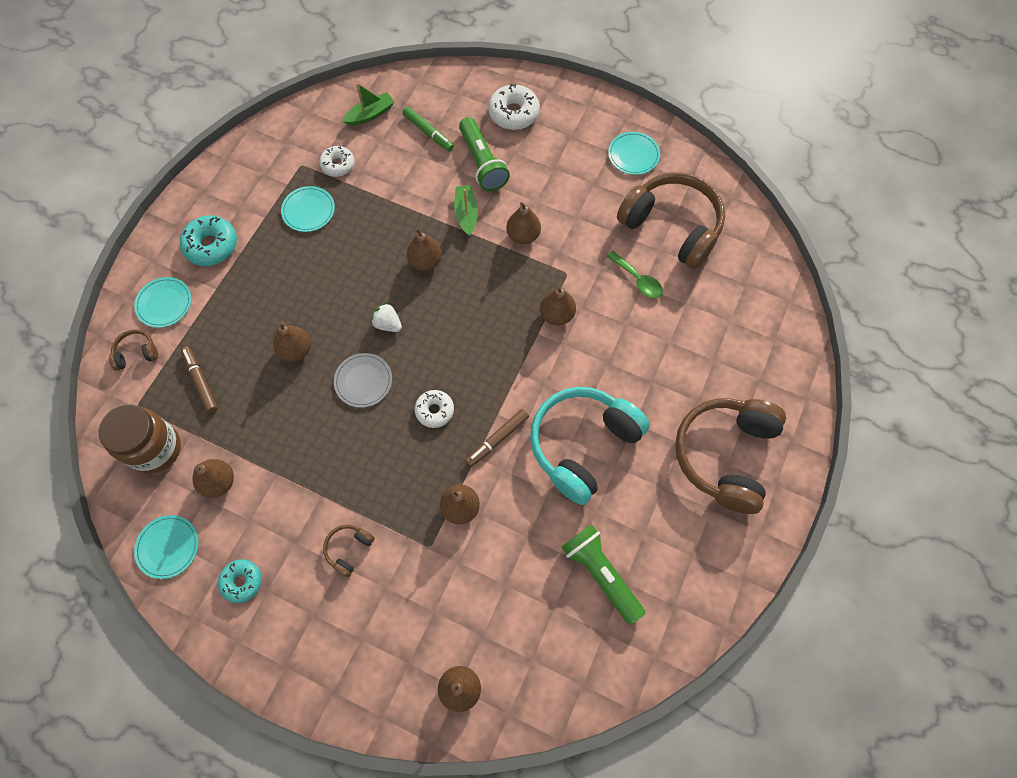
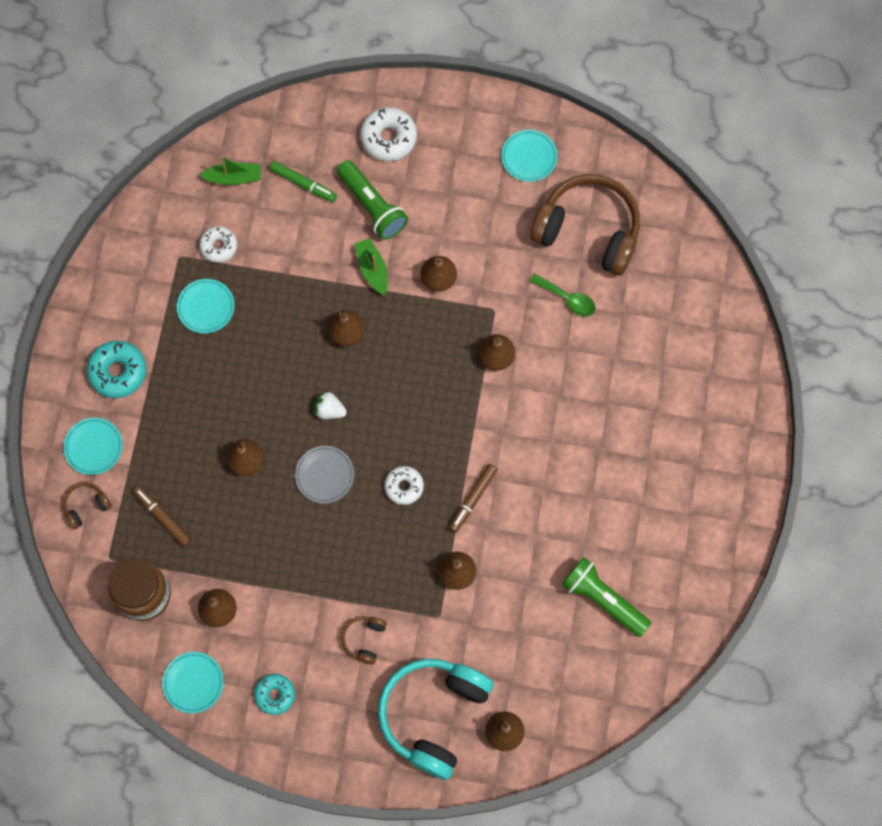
camera: 15 degrees left, 5 degrees up
(370, 114) = (234, 178): green boat -> green boat turned 45 degrees clockwise
(583, 445) = (556, 483): turquoise headphones -> turquoise headphones (434, 715)
(725, 456) = (693, 458): brown headphones -> none

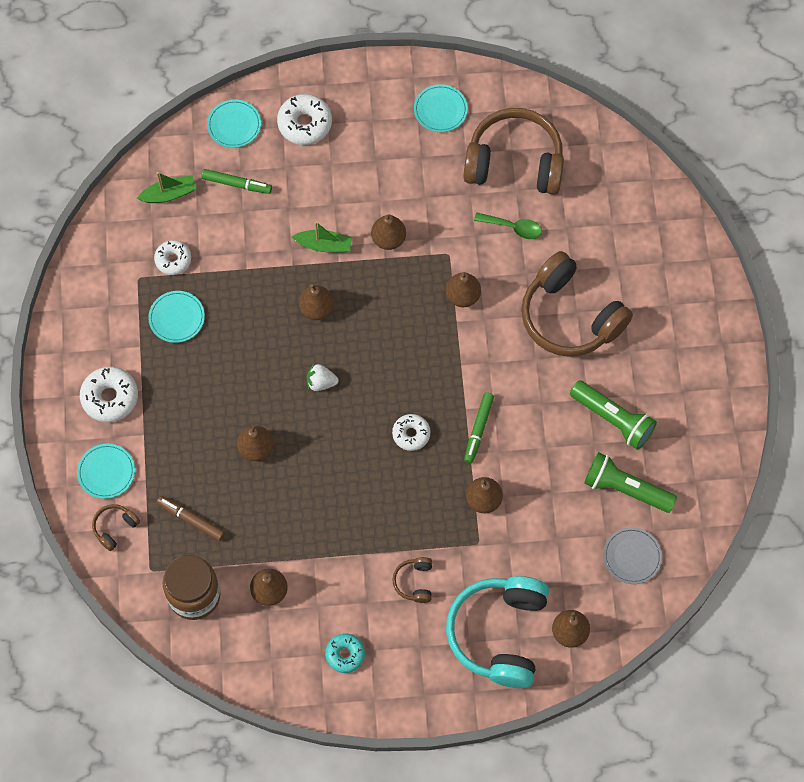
camera: 15 degrees left, 5 degrees down
(118, 372) = (110, 397): turquoise donut -> white donut
(193, 683) = (264, 663): turquoise plate -> turquoise plate (234, 125)
(324, 475) = (333, 442): grey plate -> grey plate (632, 556)
(372, 206) = (307, 188): green flashlight -> green flashlight (613, 419)
(372, 269) = (324, 245): green boat -> green boat turned 135 degrees clockwise
(473, 499) = (478, 429): brown marker -> green marker
(598, 406) = (570, 316): none -> brown headphones

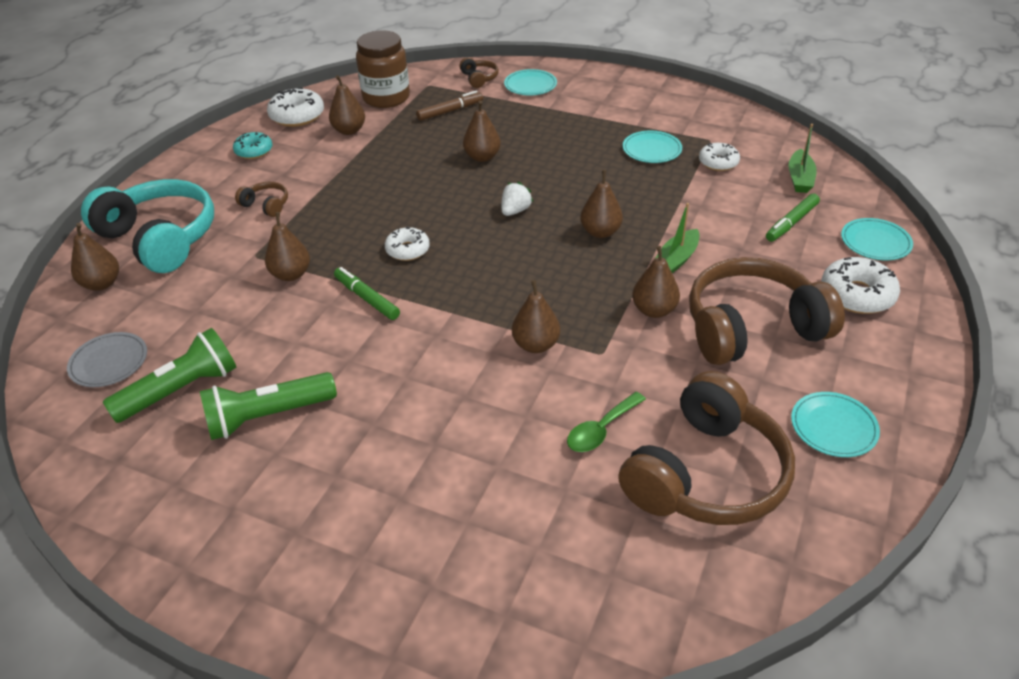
camera: 120 degrees right, 25 degrees down
(110, 397) = (597, 100): white donut -> white donut (297, 116)
(570, 316) = (433, 434): brown headphones -> brown headphones (752, 328)

